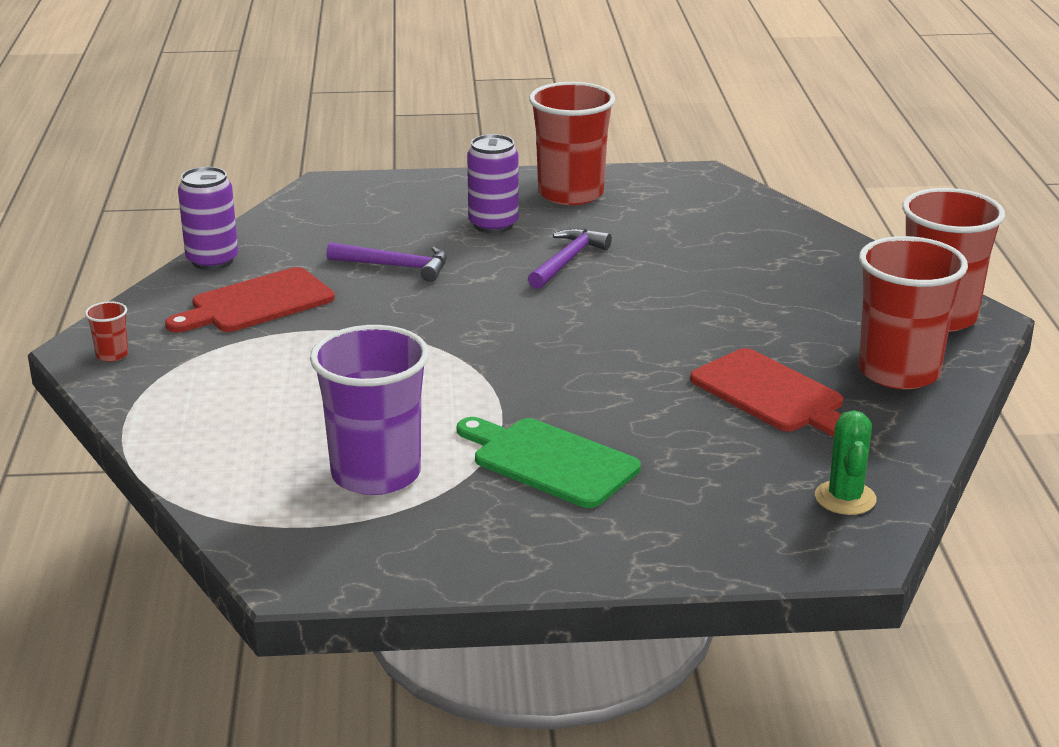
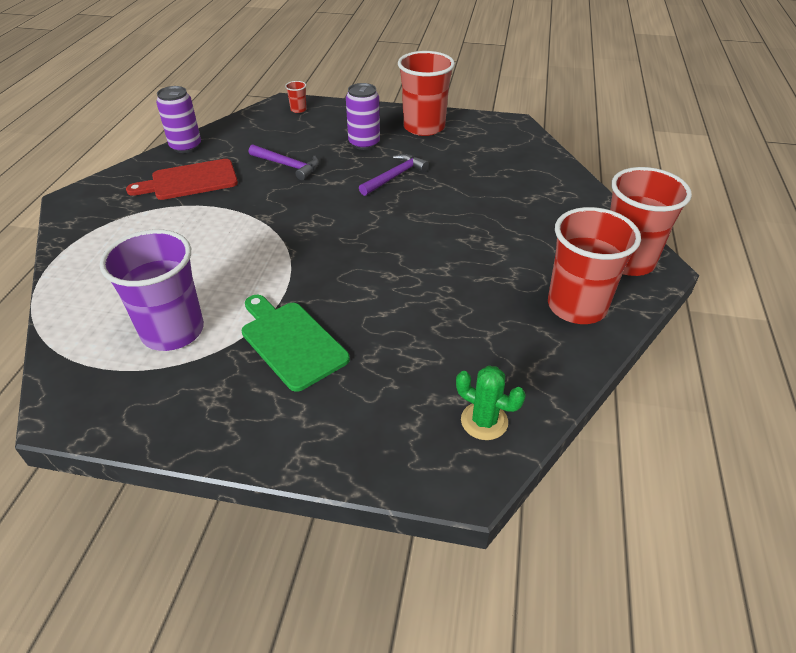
camera: 15 degrees right, 15 degrees up
(112, 355) = (83, 206): red cup -> red cup (298, 109)
(772, 394) = (475, 310): red cutting board -> none
(845, 498) = (484, 421): green cactus -> green cactus turned 75 degrees counterclockwise

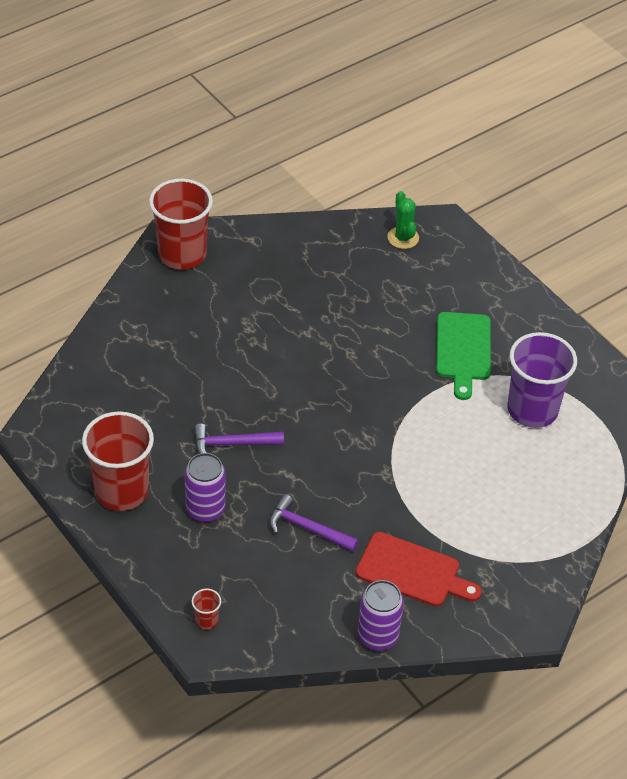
camera: 140 degrees left, 5 degrees up
(287, 165) = (307, 528): purple hammer -> purple hammer turned 45 degrees counterclockwise
(577, 306) = (263, 252): red cup -> none

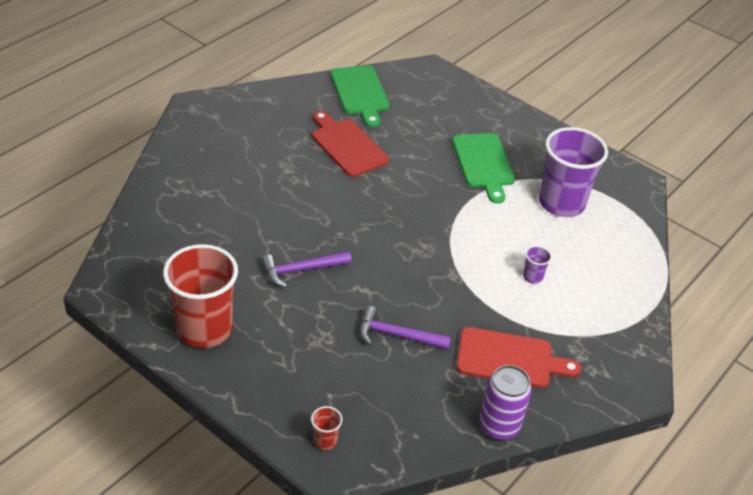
camera: 15 degrees left, 5 degrees down
(182, 254) = (208, 117): red cup -> none
(205, 509) = (293, 333): purple can -> none
(320, 308) = (347, 146): none -> red cutting board
(354, 244) = (360, 93): none -> green cutting board
(403, 238) = (400, 83): green cactus -> none
(469, 489) = (532, 277): none -> purple cup

